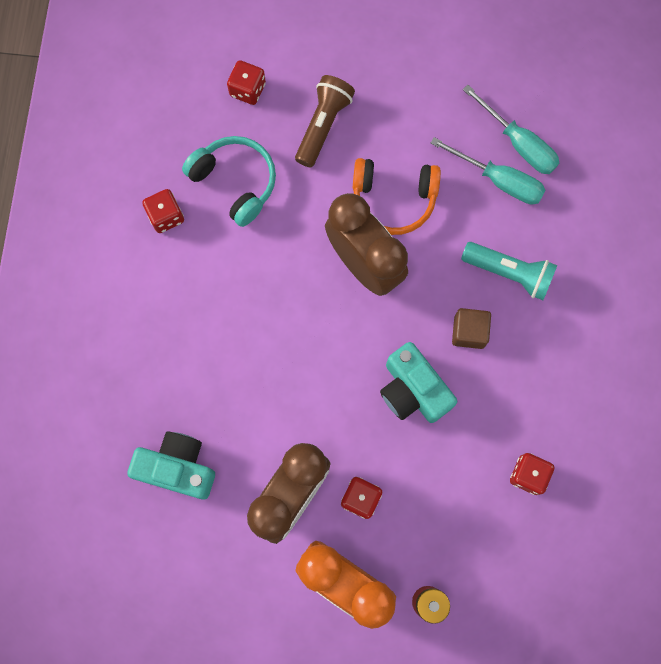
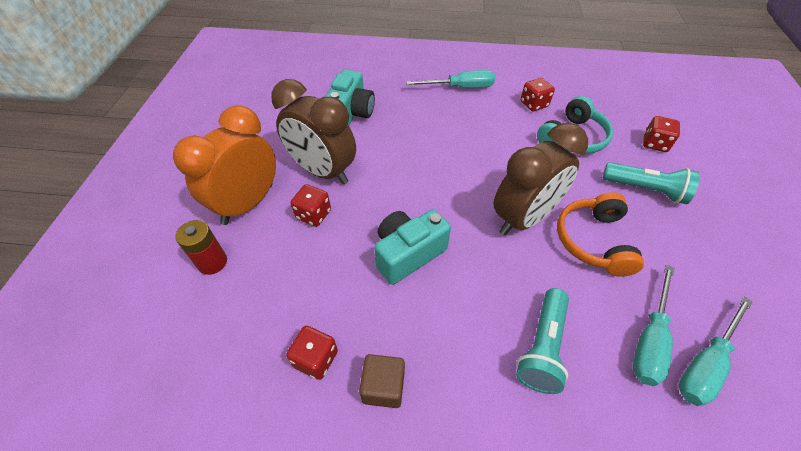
camera: 90 degrees right, 25 degrees down
(124, 311) = (460, 88): none -> turquoise screwdriver
(323, 125) = (645, 190): brown flashlight -> turquoise flashlight
(469, 332) = (470, 304): brown cube -> brown cube (383, 387)

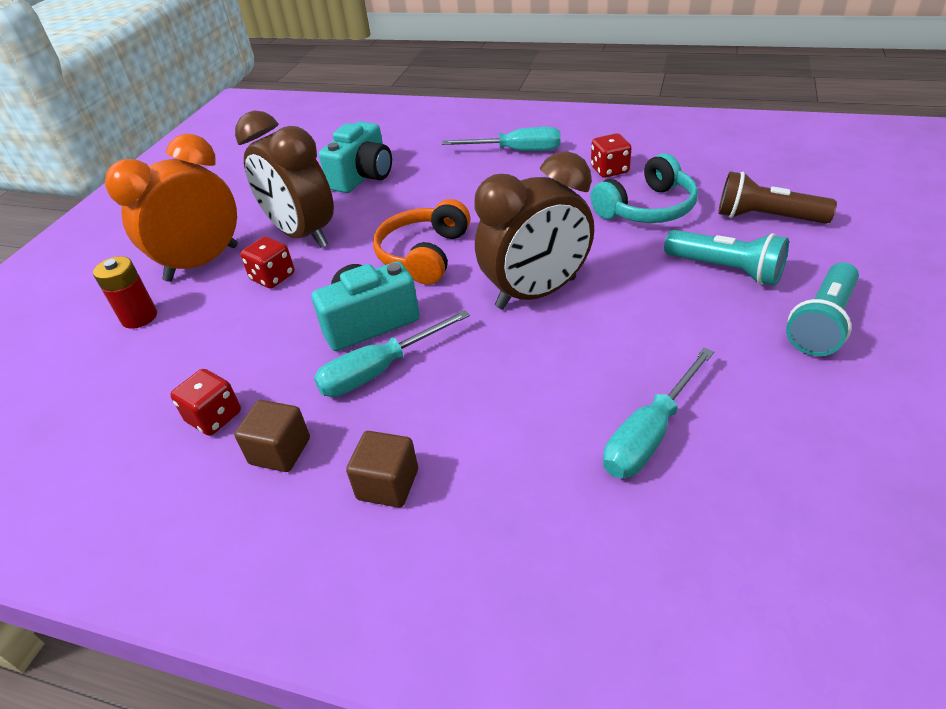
camera: 15 degrees right, 10 degrees down
(480, 409) = (388, 484): none -> brown cube
(542, 347) = (497, 430): turquoise flashlight -> turquoise flashlight (822, 323)
(593, 241) = (621, 322): orange headphones -> orange headphones (423, 254)
(654, 144) = (766, 218): red dice -> brown flashlight
(705, 364) = (718, 467): turquoise screwdriver -> turquoise screwdriver (379, 371)

